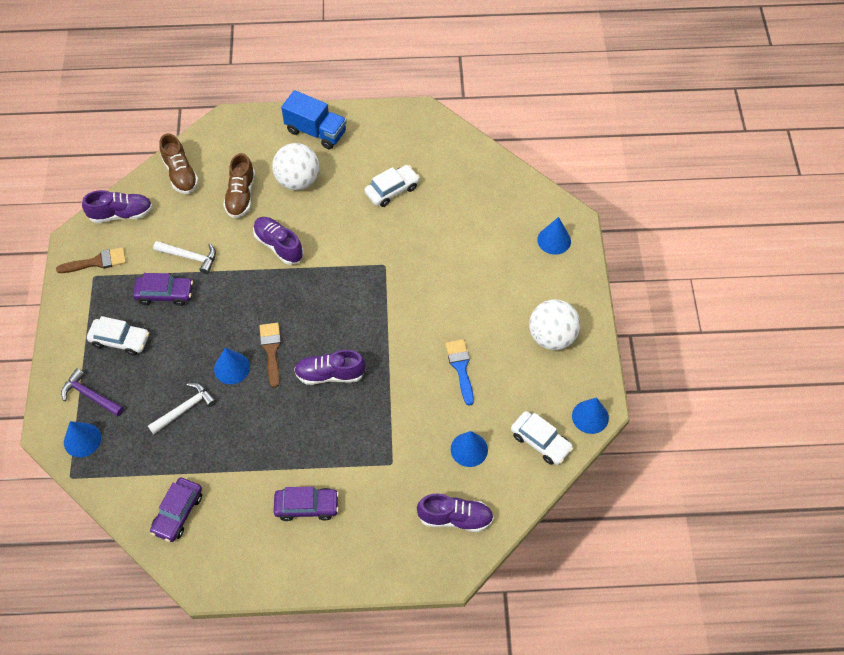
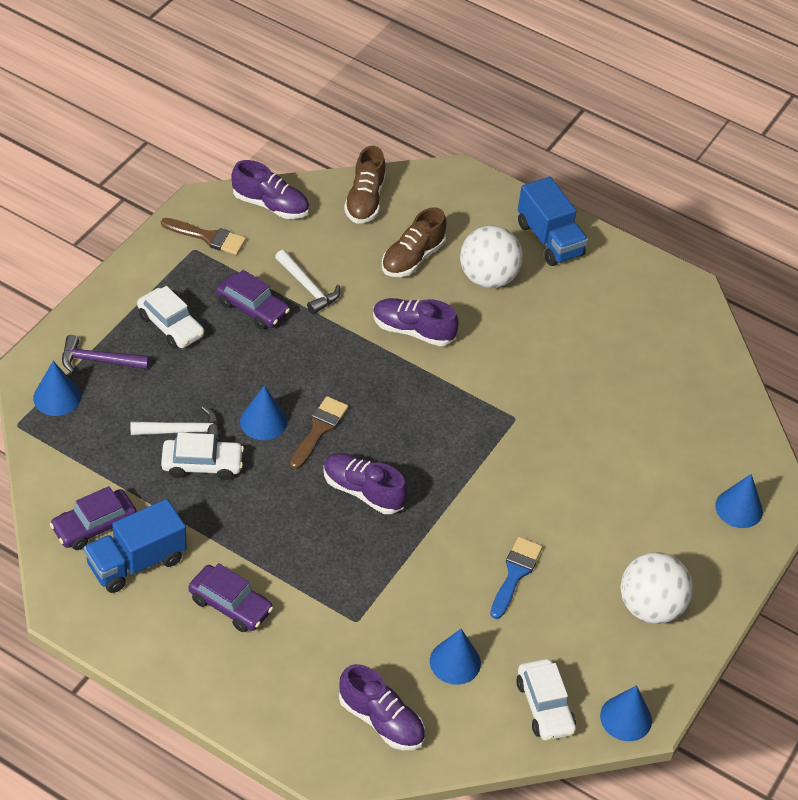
camera: 30 degrees right, 10 degrees down
(90, 395) = (98, 360): purple hammer -> purple hammer turned 60 degrees counterclockwise
(225, 519) = (136, 562): none -> blue truck
(279, 245) = (413, 331): purple shoe -> purple shoe turned 60 degrees counterclockwise
(392, 190) = (588, 347): white car -> white car (202, 464)

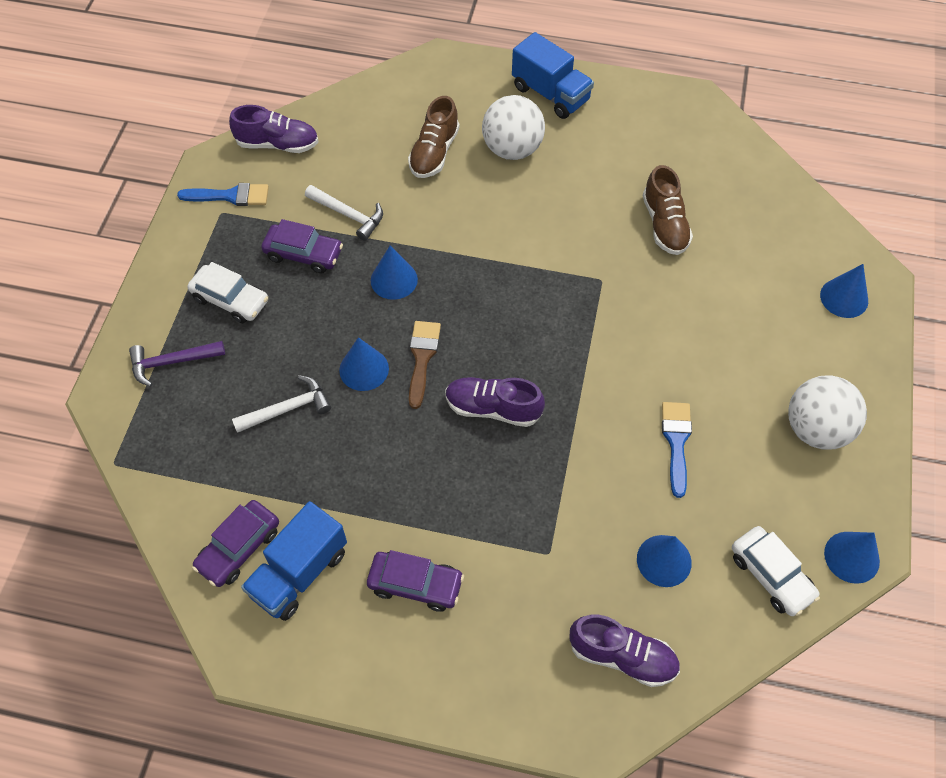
camera: 15 degrees left, 10 degrees up
(57, 397) = (144, 417): blue cone -> blue cone (394, 280)
(202, 464) = (322, 438): white car -> none
(208, 237) = (230, 196): brown brush -> blue brush
(365, 200) = (365, 111): brown shoe -> brown shoe (664, 225)
(413, 331) = (466, 225): purple shoe -> none

